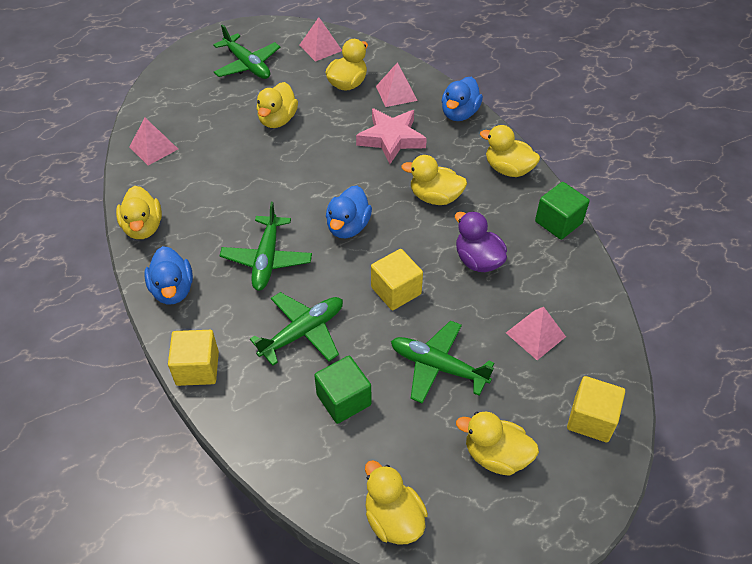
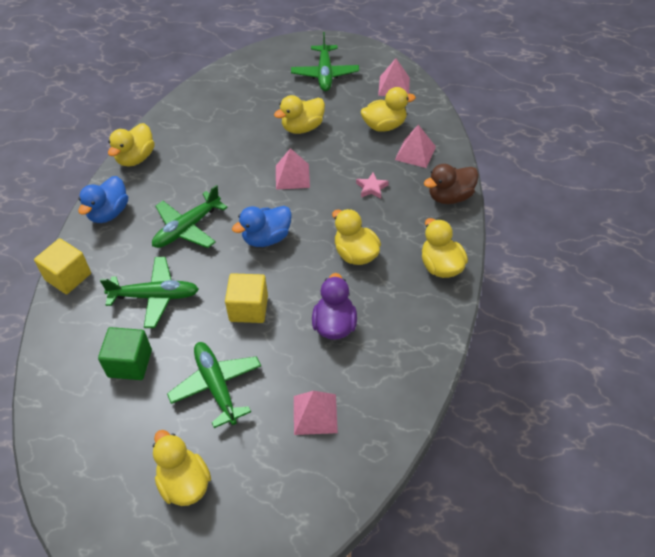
camera: 40 degrees right, 0 degrees up
(153, 148) = (199, 104): pink pyramid -> pink pyramid (292, 176)
(391, 139) = (371, 188): pink star -> pink star, size x0.48
(393, 519) = (71, 471): yellow duck -> none
(459, 113) = (450, 197): blue duck -> brown duck
(558, 222) = (435, 336): green cube -> none
(591, 419) = (284, 512): yellow cube -> none

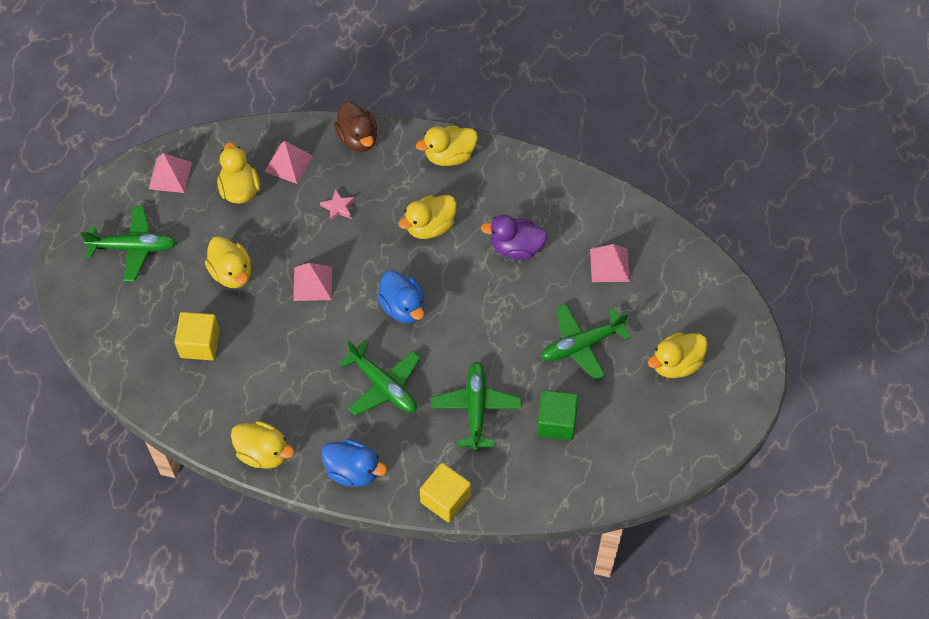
camera: 90 degrees left, 10 degrees up
(248, 308) = (494, 321): yellow cube -> yellow cube (200, 344)

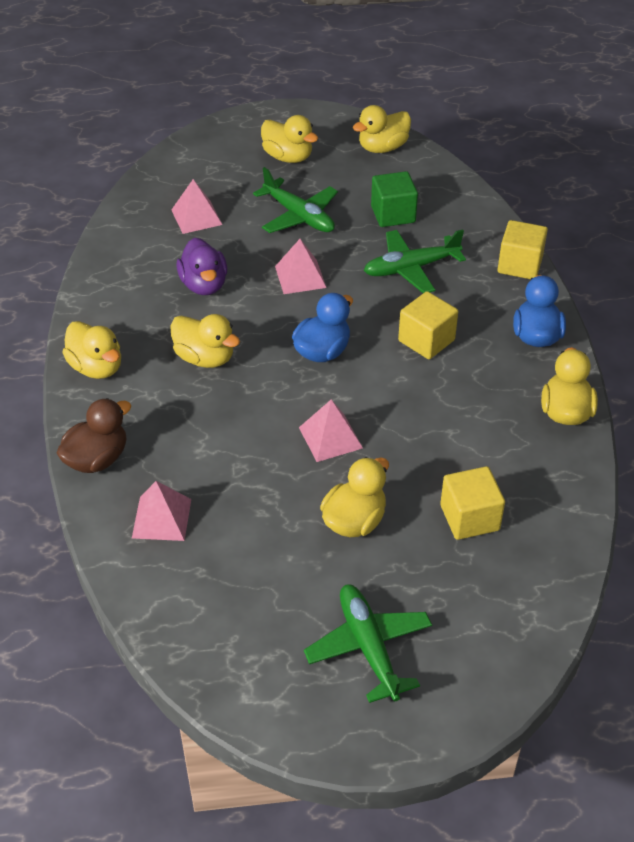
camera: 110 degrees left, 15 degrees down
(170, 175) = (231, 650): pink pyramid -> pink pyramid (300, 277)
(240, 189) = (224, 557): yellow duck -> yellow duck (382, 148)
(338, 208) = (212, 446): pink star -> none
(384, 385) = (426, 340): green plane -> yellow cube

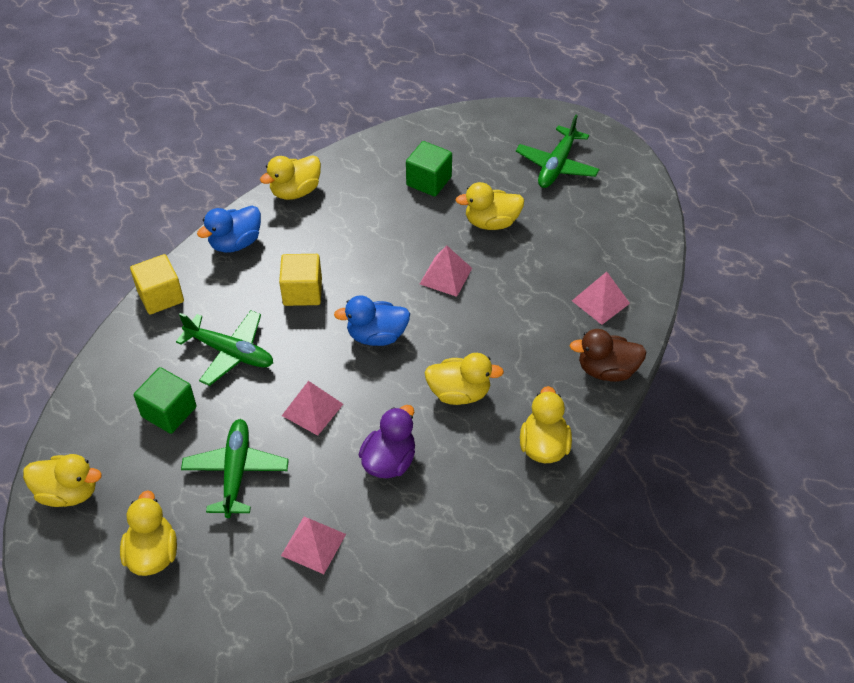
camera: 135 degrees left, 5 degrees up
(205, 358) = (459, 393): yellow duck -> yellow duck turned 105 degrees clockwise
(469, 518) = (429, 181): yellow cube -> green cube

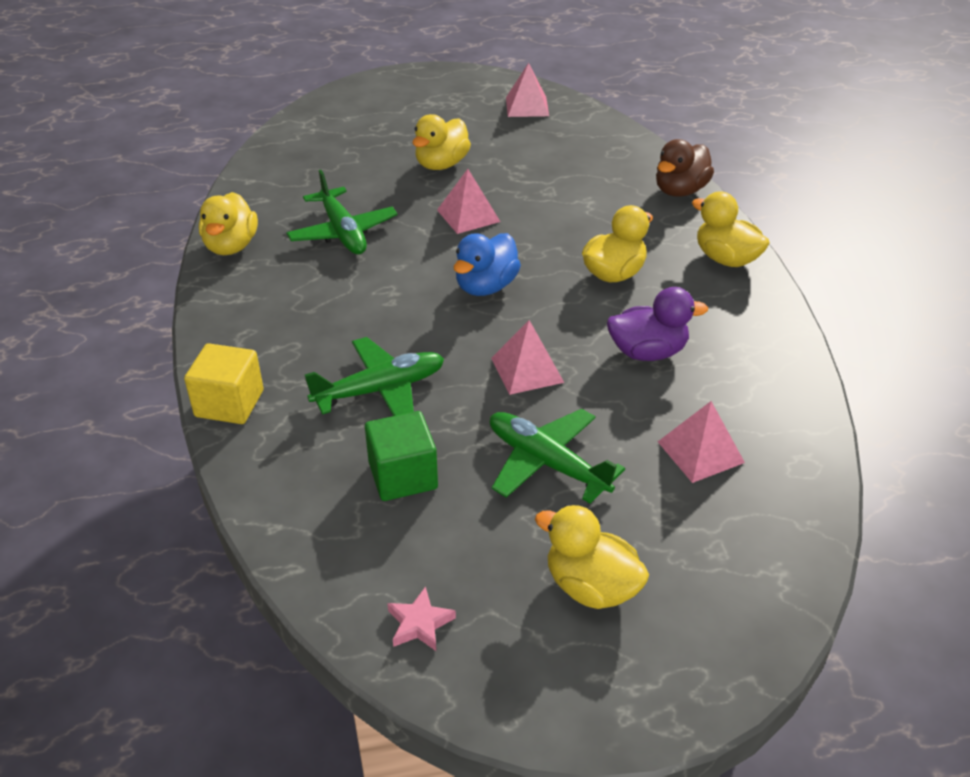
camera: 50 degrees left, 10 degrees down
(68, 492) = (419, 624): yellow duck -> pink star
(235, 243) = (237, 315): blue duck -> none
(302, 292) = (367, 304): yellow cube -> none
(389, 461) = (647, 352): purple duck -> purple duck turned 105 degrees clockwise
(429, 181) = (343, 170): green cube -> none
(557, 166) = (427, 106): green plane -> green plane (343, 232)
(600, 302) = (603, 158): pink pyramid -> pink pyramid (527, 106)

